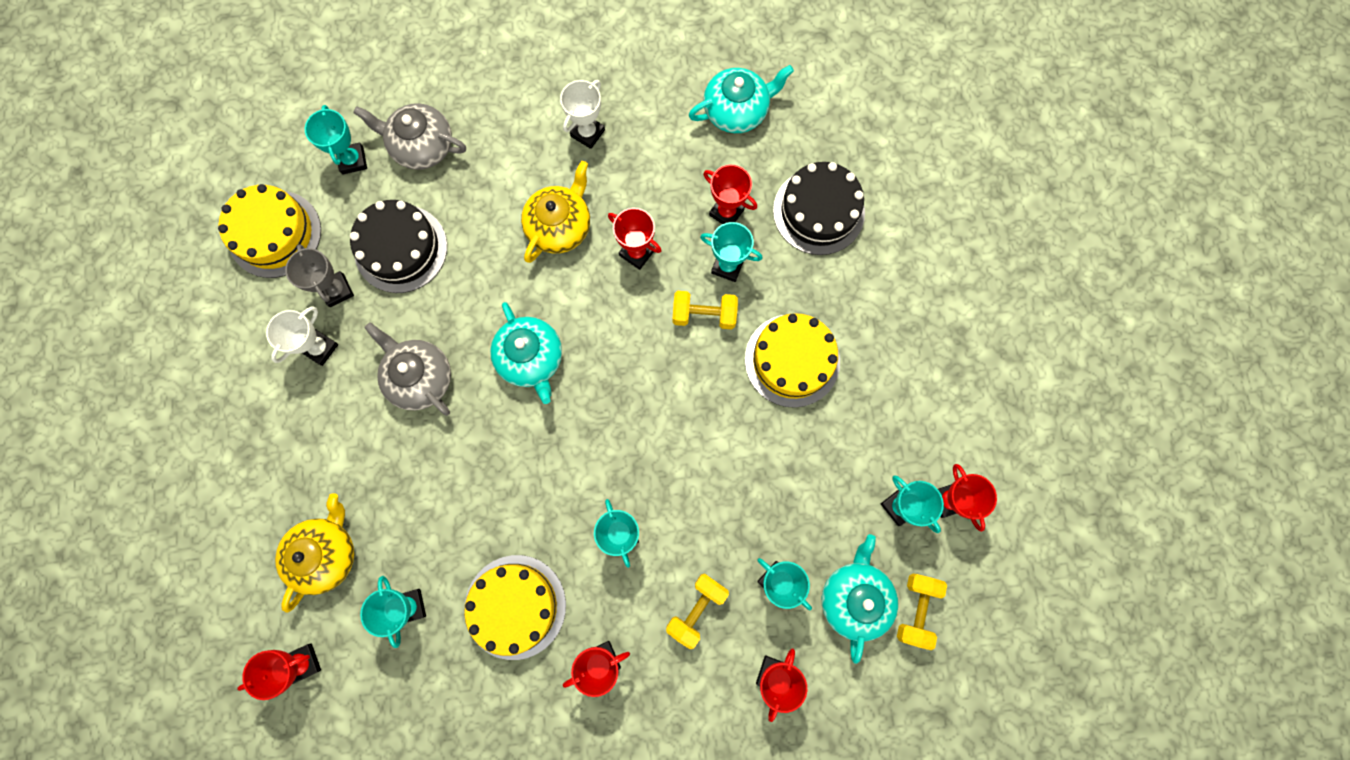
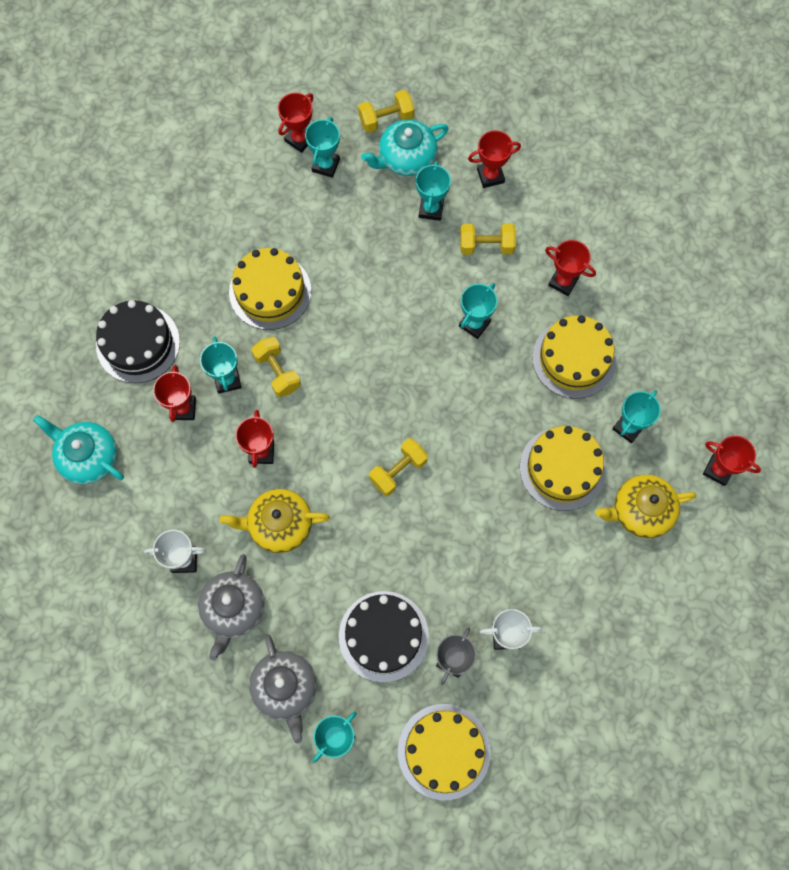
camera: 125 degrees left, 5 degrees down
(420, 378) = (471, 542): grey teapot -> grey teapot (233, 609)
(420, 510) = (562, 468): none -> yellow cake
(531, 358) = (398, 471): turquoise teapot -> yellow dumbbell

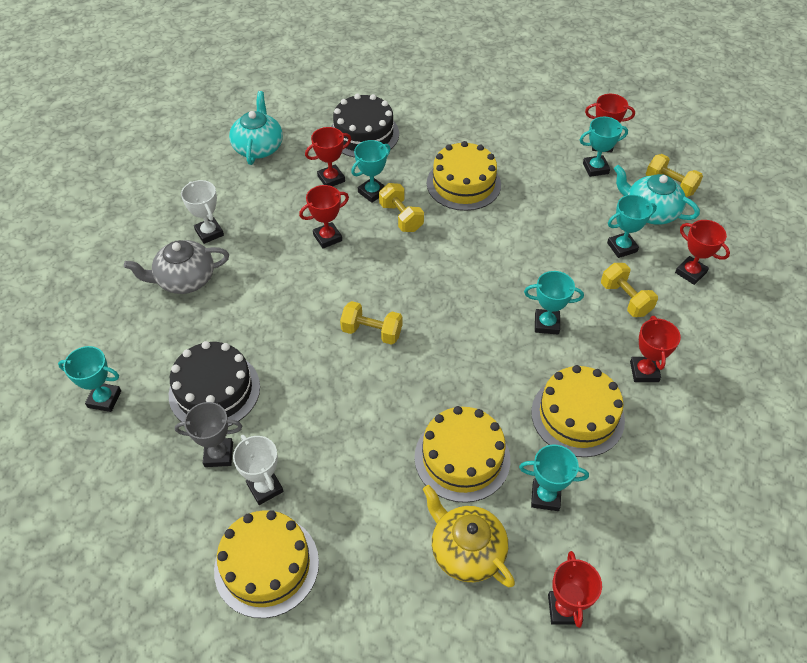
camera: 60 degrees right, 20 degrees down
(277, 372) = (401, 217): yellow dumbbell -> yellow dumbbell turned 60 degrees counterclockwise
(279, 525) = (273, 276): yellow teapot -> none
(285, 688) = (133, 343): grey teapot -> none
(444, 751) = (126, 488): yellow cake -> yellow cake (266, 565)

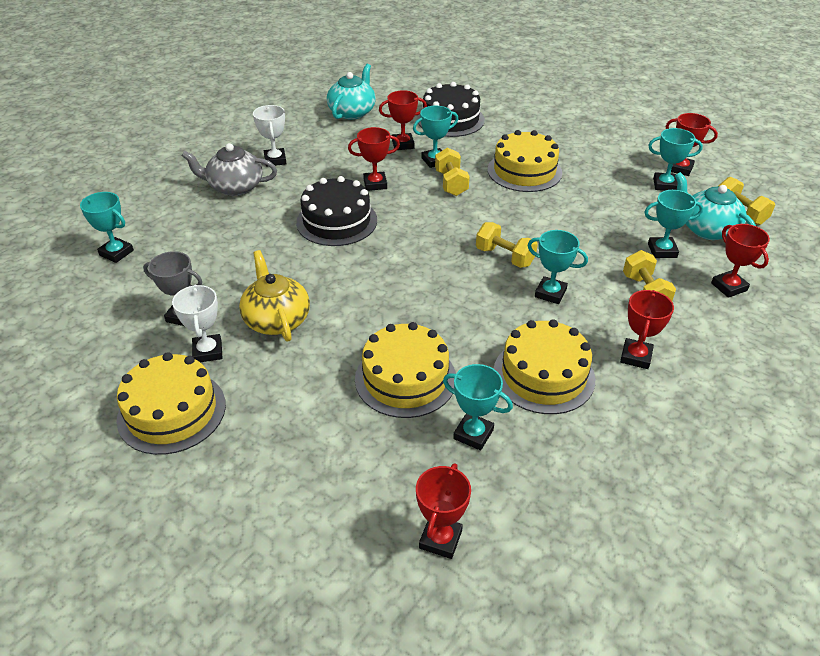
camera: 20 degrees right, 10 degrees down
(214, 390) = (210, 269): black cake -> black cake (336, 221)
(372, 332) = (375, 260): yellow dumbbell -> yellow dumbbell (504, 257)
(466, 551) = (366, 456): yellow teapot -> yellow teapot (276, 320)

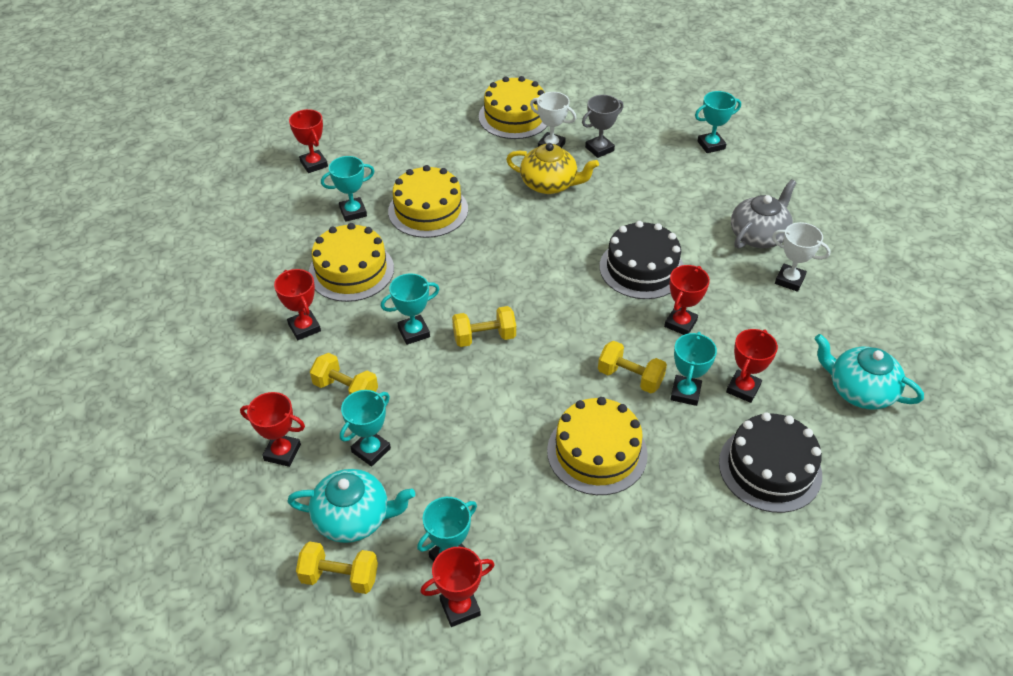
camera: 130 degrees right, 5 degrees up
(352, 112) = (859, 390): turquoise teapot -> turquoise teapot turned 150 degrees clockwise

